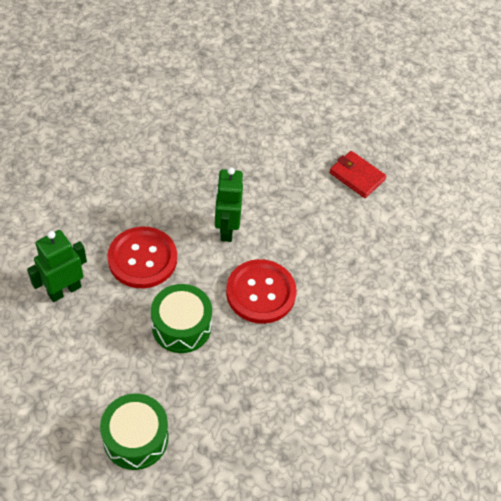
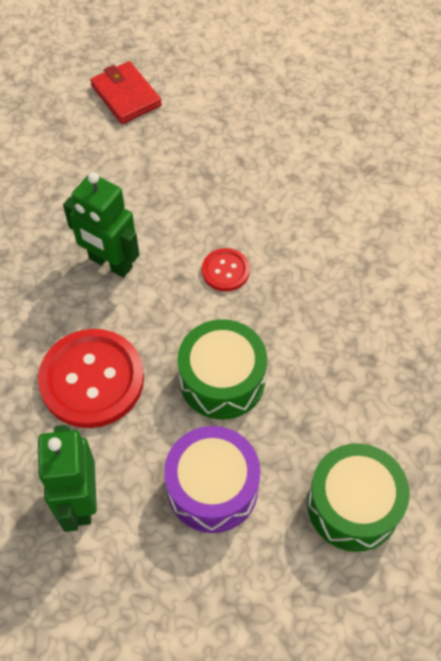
camera: 55 degrees left, 5 degrees up
(107, 354) = (212, 487): none -> purple drum
(260, 292) = (225, 271): red button -> red button, size x0.49
(357, 176) = (126, 96): red wallet -> red wallet turned 75 degrees clockwise

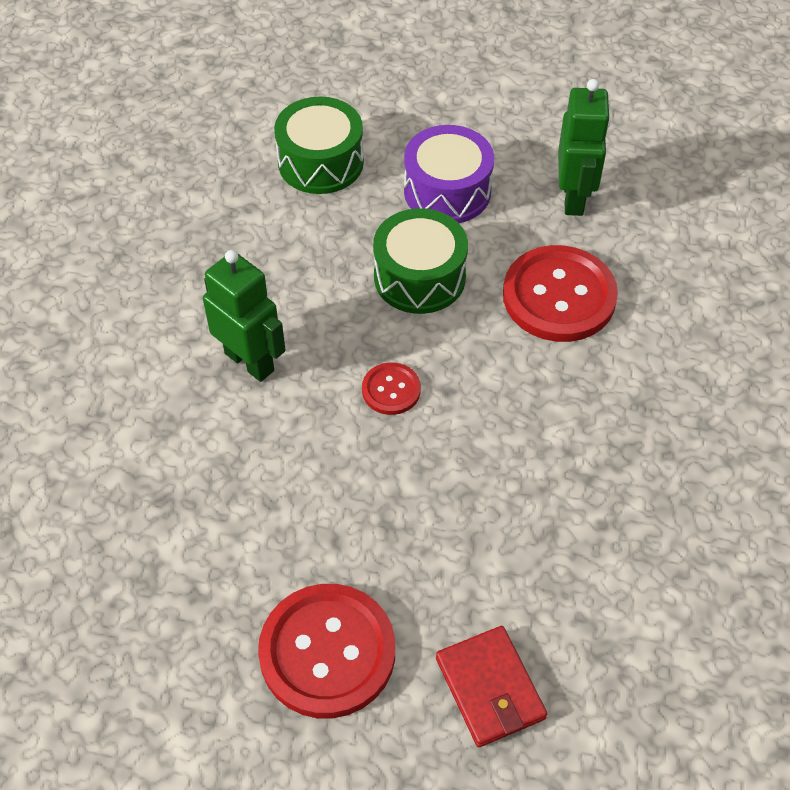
camera: 170 degrees left, 5 degrees down
(110, 263) = (531, 420): green robot -> green robot (250, 361)
(229, 100) = (327, 652): none -> red button

